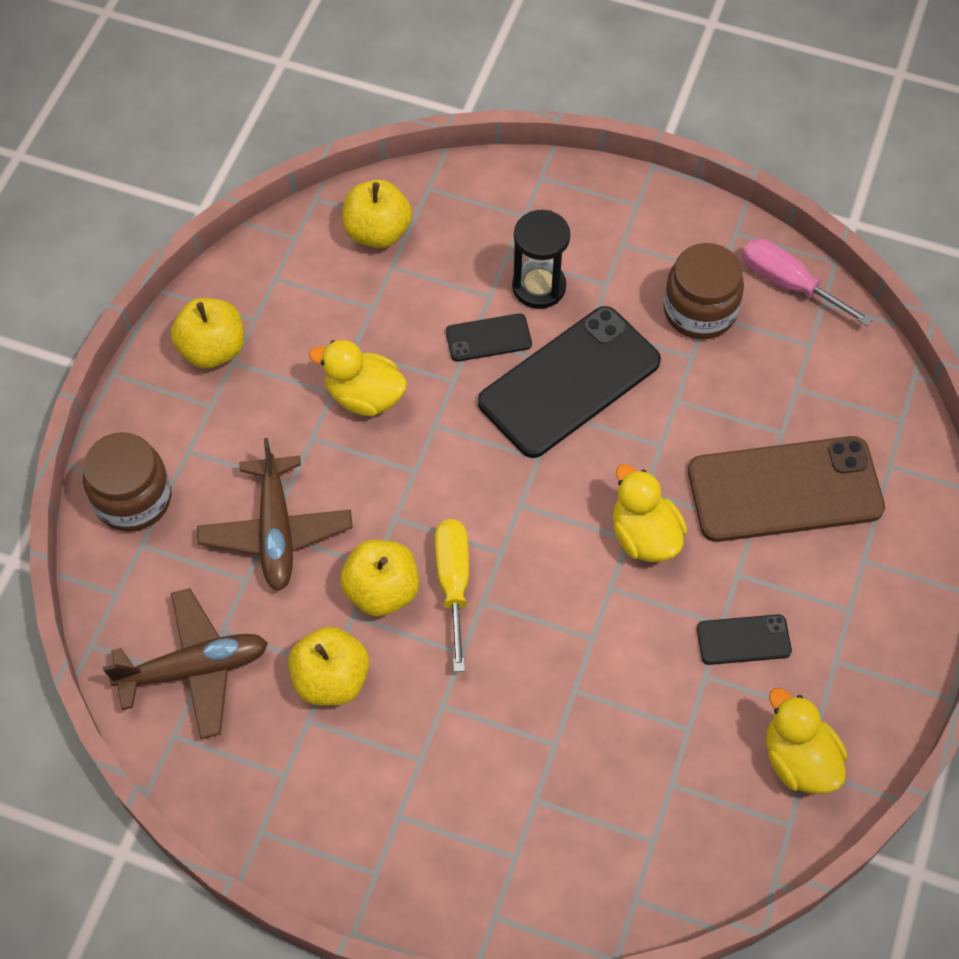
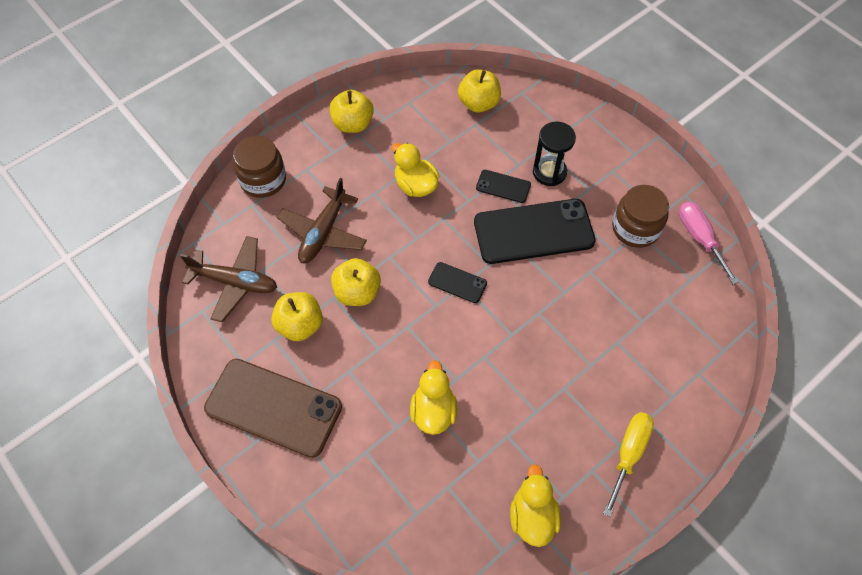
camera: 30 degrees right, 0 degrees up
(453, 583) = (398, 308): yellow screwdriver -> yellow screwdriver (628, 454)
(644, 536) = (522, 338): yellow duck -> yellow duck (433, 411)
(743, 640) = (543, 427): black phone -> black phone (457, 282)
(784, 489) = (623, 354): brown phone -> brown phone (273, 407)

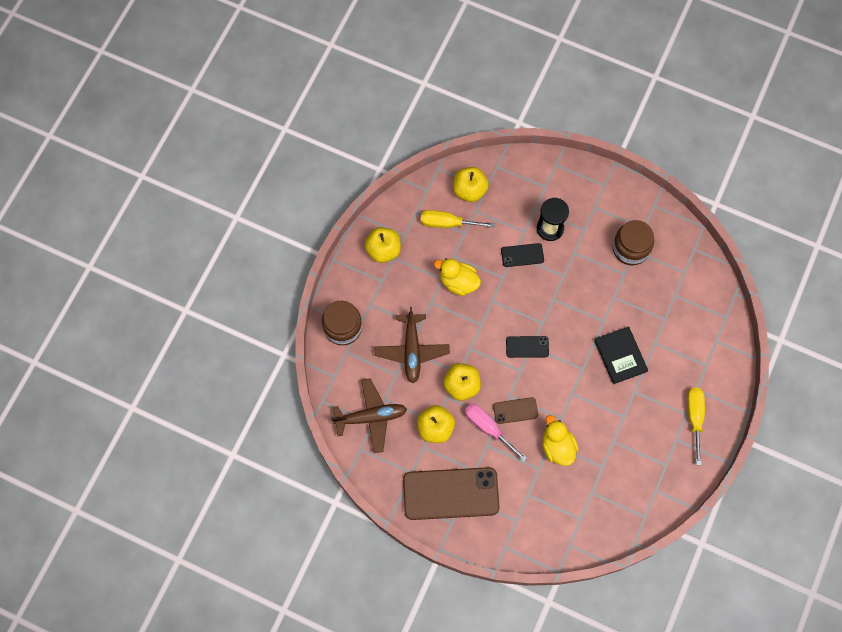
camera: 25 degrees left, 10 degrees up
(405, 346) = (515, 410): none -> brown phone
(437, 125) = (447, 223): none -> yellow screwdriver
(532, 516) = (653, 486): yellow duck -> none
(533, 231) = (561, 283): black phone -> none
(566, 339) = (620, 356): none -> black book
(699, 238) = (677, 237): pink screwdriver -> pink screwdriver (488, 428)

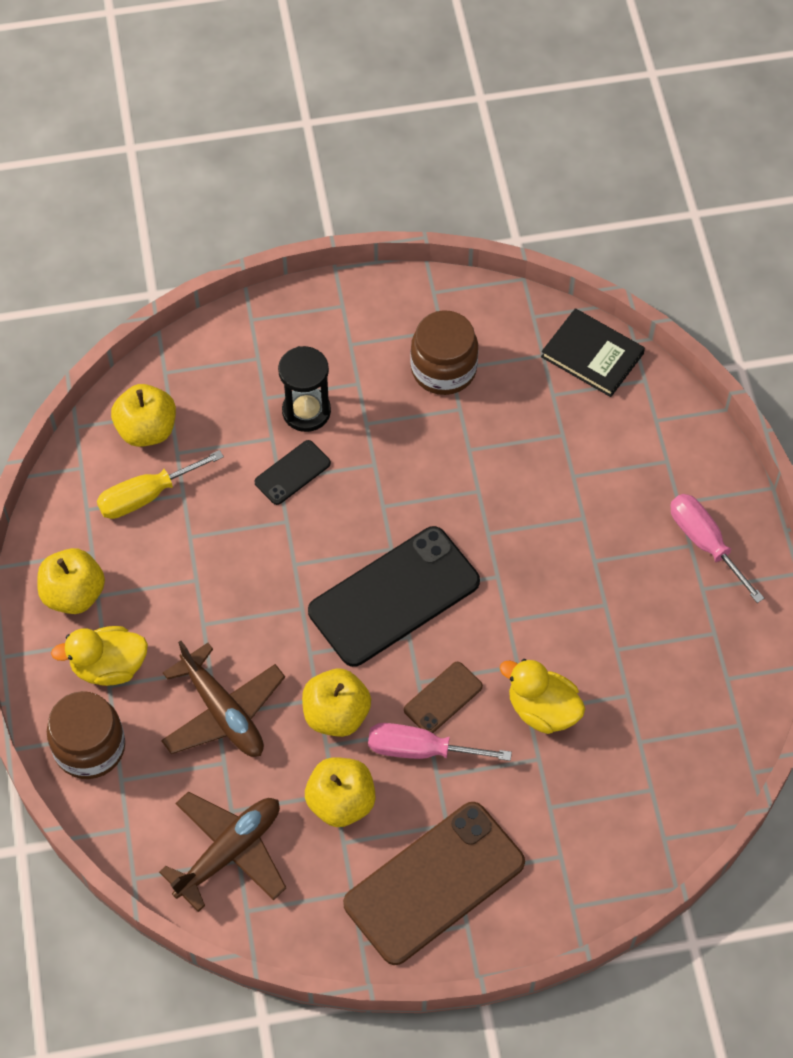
camera: 35 degrees left, 10 degrees down
(458, 282) = (223, 569): yellow duck -> yellow duck (109, 666)
(527, 347) = (394, 596): black phone -> black phone, size x2.14
(620, 356) = (538, 524): black book -> black book (592, 355)
(694, 418) = (705, 543): yellow screwdriver -> pink screwdriver

